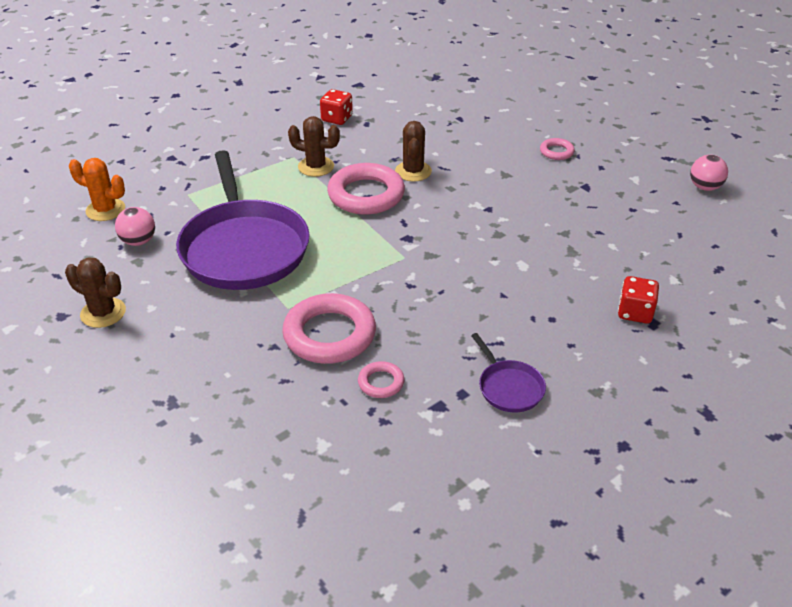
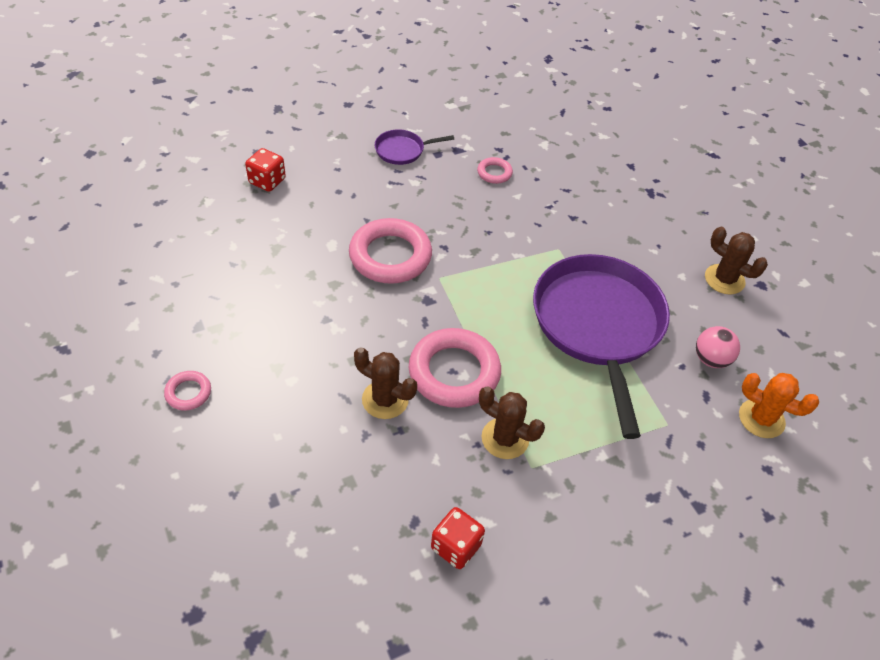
camera: 170 degrees left, 10 degrees up
(329, 334) = (526, 217): pink ring -> pink ring (390, 256)
(413, 171) = (385, 399): brown cactus -> brown cactus turned 75 degrees counterclockwise
(509, 387) = (402, 150): purple pan -> purple pan turned 90 degrees counterclockwise
(704, 187) = (70, 294): pink ball -> none

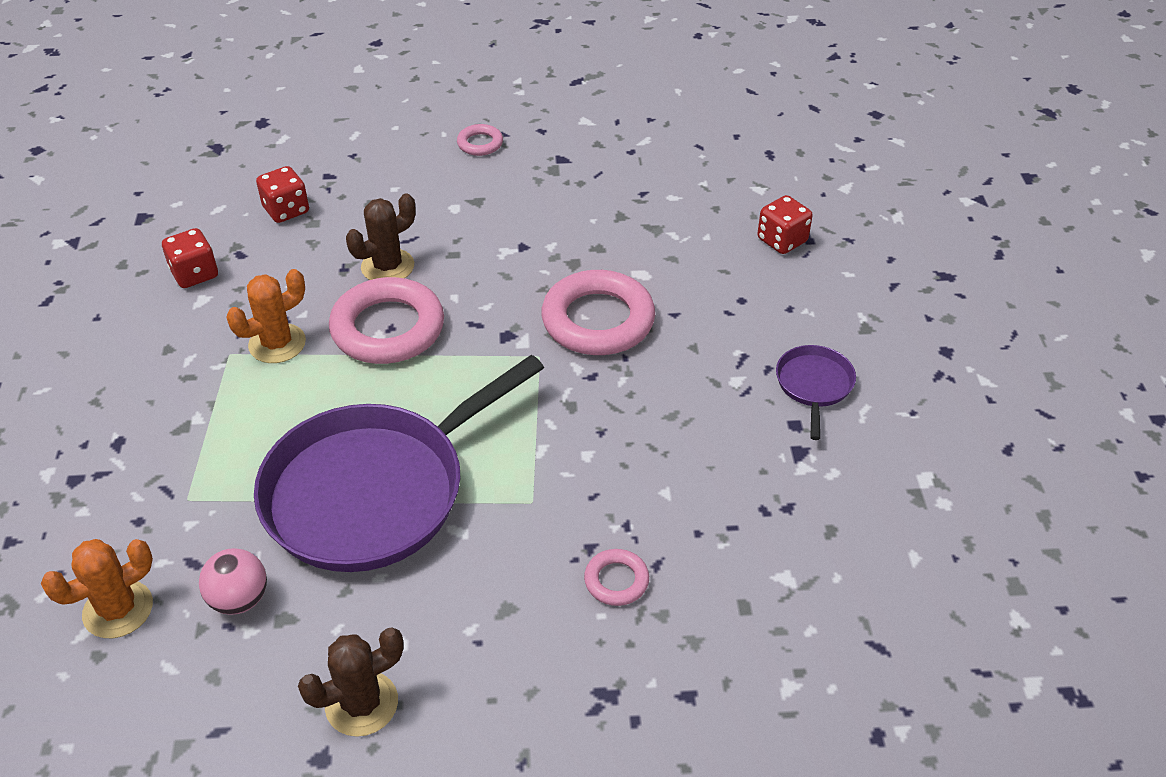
camera: 115 degrees right, 5 degrees down
(339, 513) = (286, 210): none -> red dice
(494, 173) = (728, 481): pink ring -> pink ring (616, 580)
(505, 438) = (277, 344): brown cactus -> orange cactus
(598, 325) = (373, 491): purple pan -> purple pan turned 120 degrees clockwise

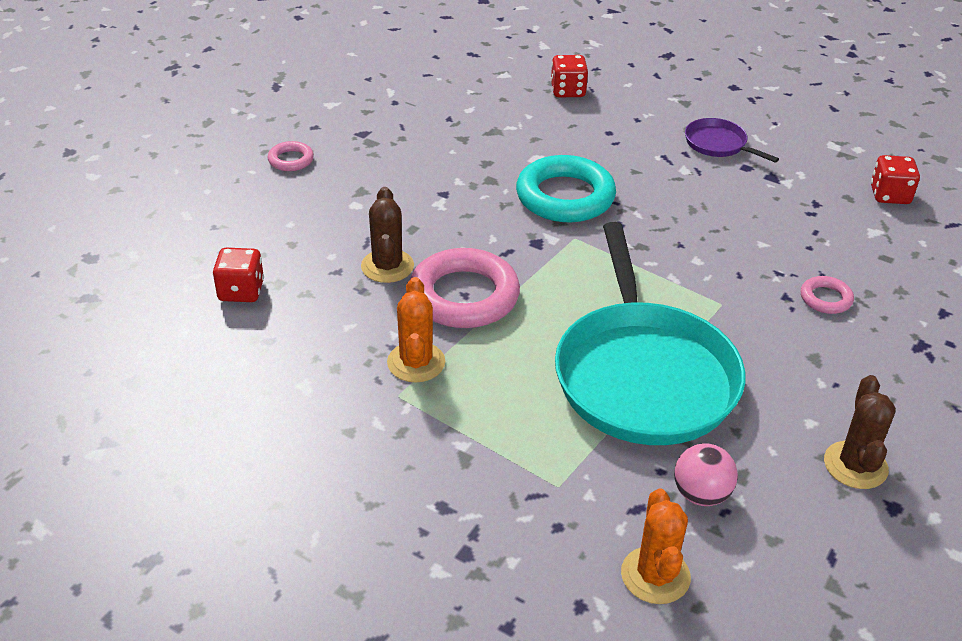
camera: 55 degrees left, 5 degrees down
(195, 274) = (262, 377): red dice -> red dice (889, 195)
(373, 491) = (644, 376): purple pan -> turquoise pan
(598, 320) = (565, 196): pink ring -> turquoise ring

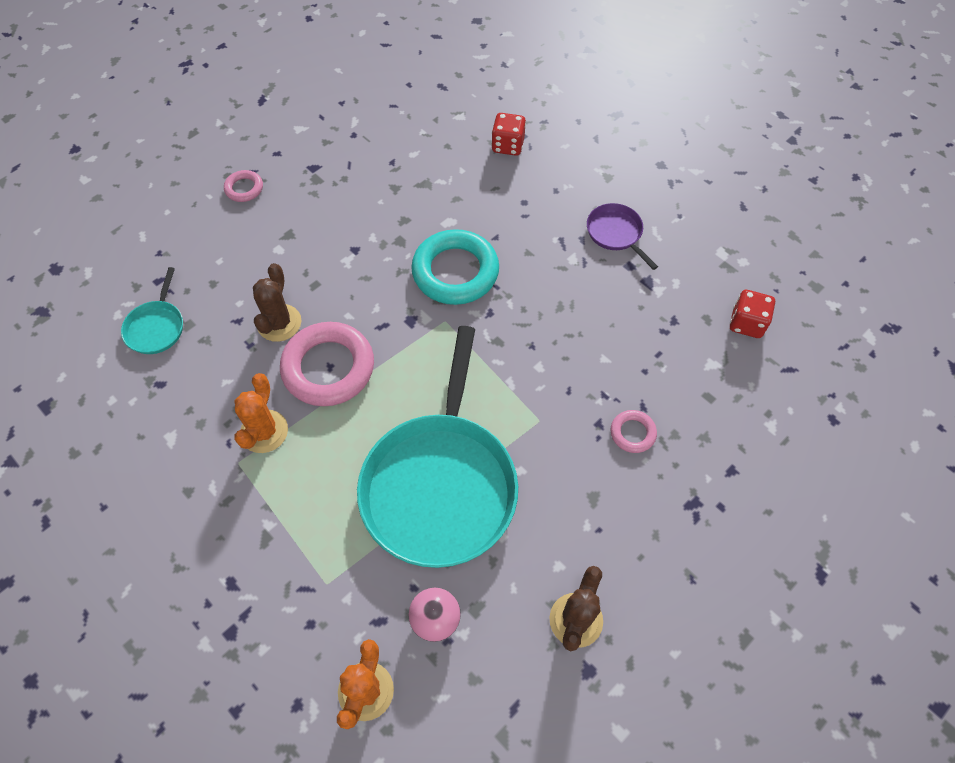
camera: 15 degrees right, 20 degrees up
(241, 291) = (156, 327): red dice -> turquoise pan

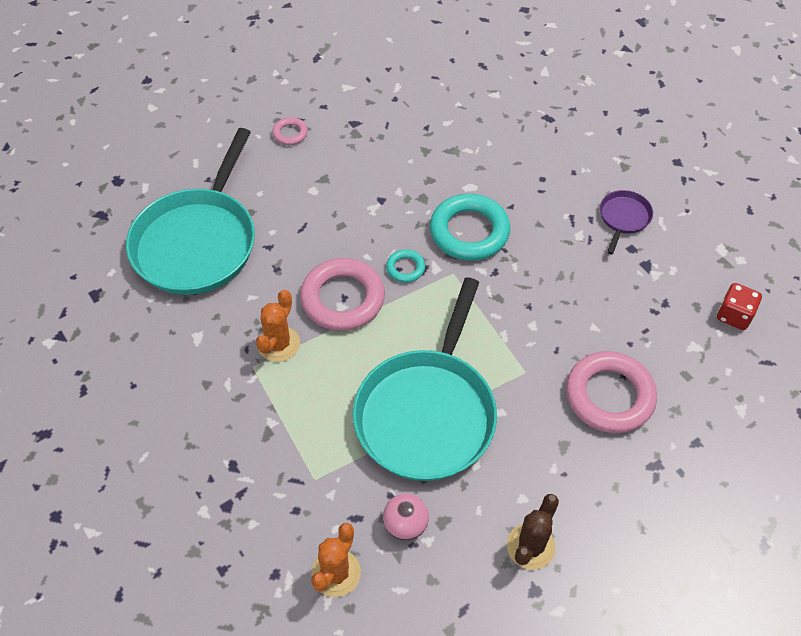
camera: 10 degrees right, 5 degrees down
(156, 327) = (197, 242): turquoise pan -> turquoise pan, size x2.34
(279, 323) = (305, 254): brown cactus -> none
(392, 323) = (405, 268): none -> turquoise ring
(508, 145) = (535, 126): red dice -> none
(615, 233) = (623, 218): purple pan -> purple pan turned 45 degrees clockwise
(632, 433) = (609, 396): pink ring -> pink ring, size x2.11

